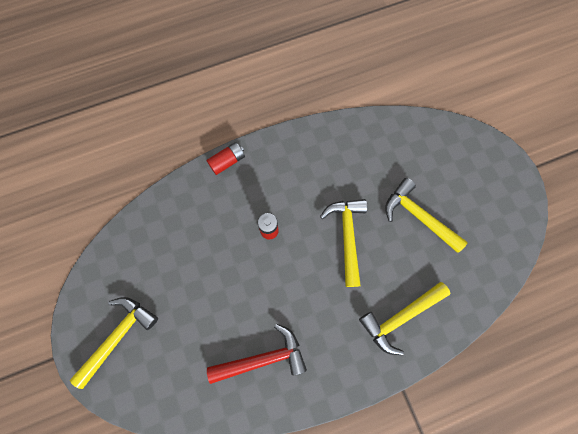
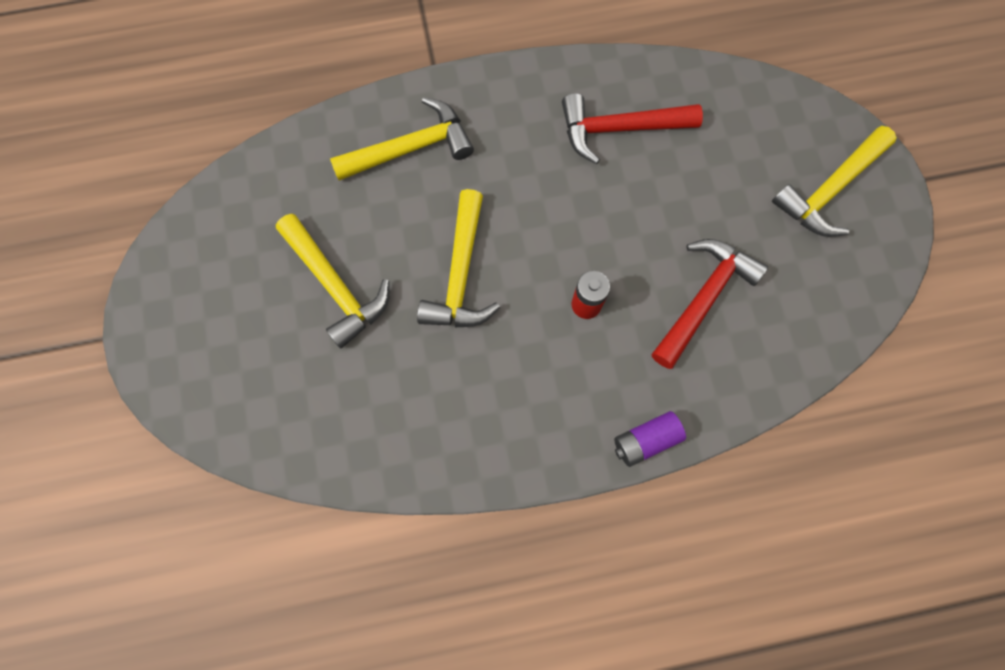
camera: 170 degrees left, 0 degrees up
(199, 246) = (703, 298): none -> red hammer
(227, 161) = (645, 440): red battery -> purple battery

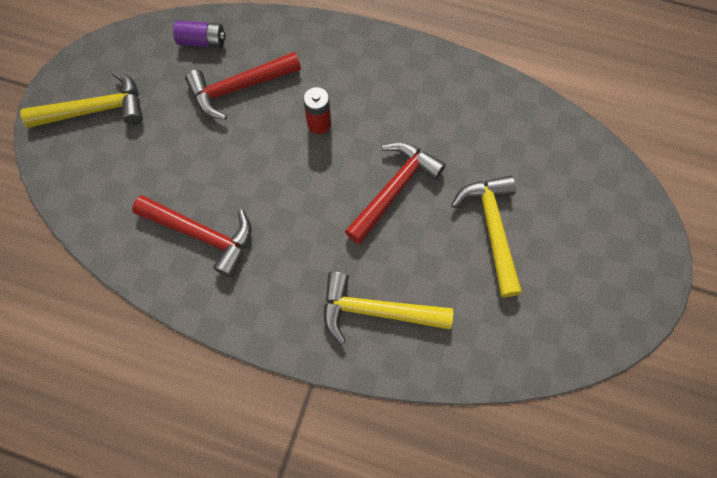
camera: 150 degrees left, 5 degrees down
(460, 274) = (394, 189): yellow hammer -> red hammer
(645, 440) = (338, 31): purple battery -> purple battery (202, 41)

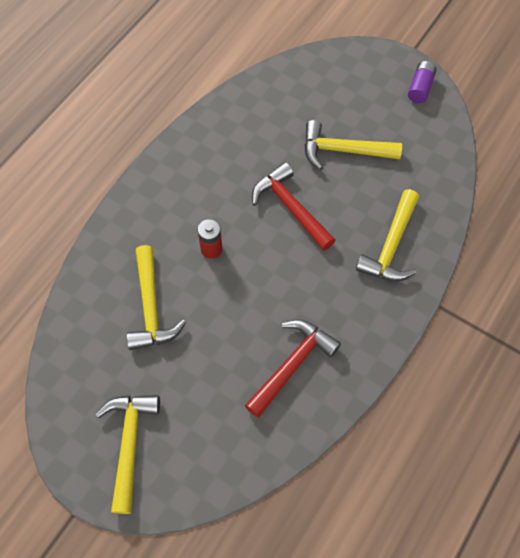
camera: 75 degrees left, 5 degrees down
(202, 41) = (85, 331): purple battery -> purple battery (420, 88)
(239, 88) = (151, 307): red hammer -> yellow hammer

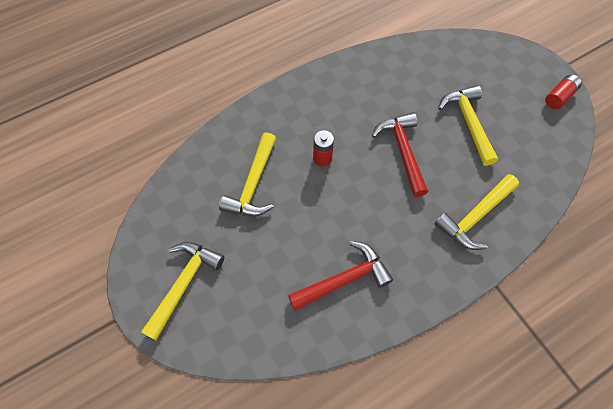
camera: 25 degrees right, 0 degrees up
(343, 150) = (468, 123): yellow hammer -> yellow hammer turned 45 degrees clockwise
(420, 88) = (559, 97): purple battery -> red battery

